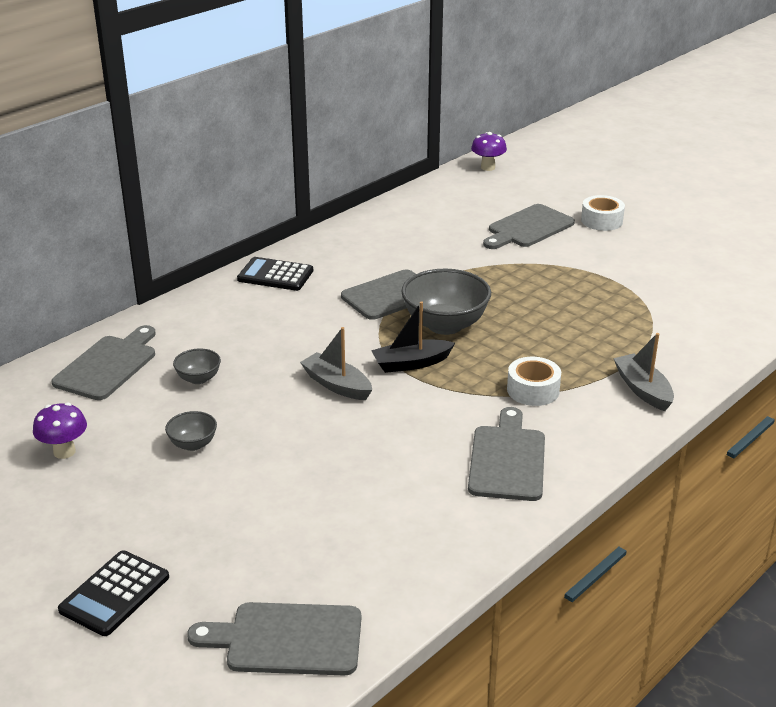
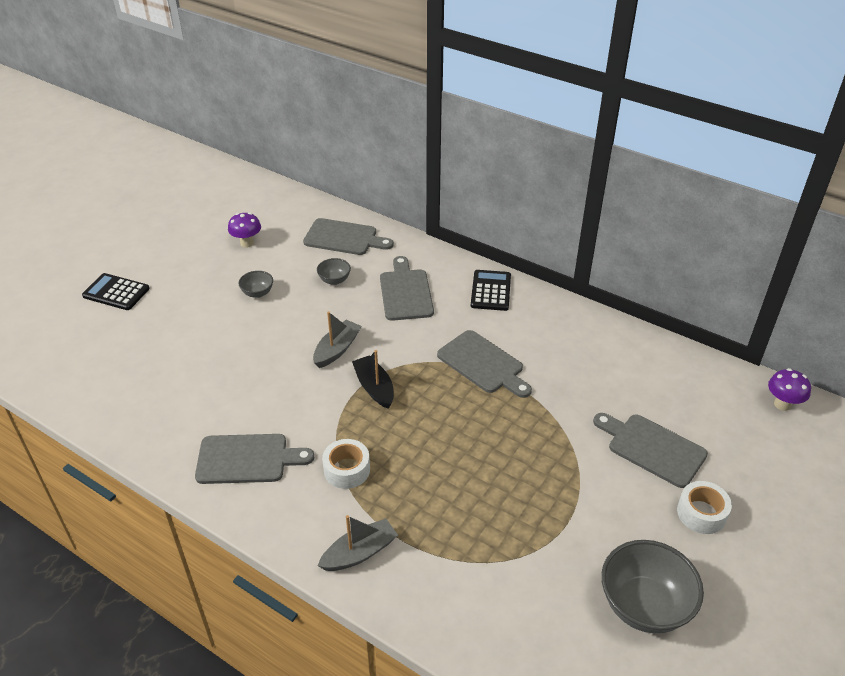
camera: 80 degrees right, 10 degrees up
(287, 639) = (68, 368): grey cutting board -> grey cutting board (405, 292)
(445, 325) = (439, 402): grey bowl -> grey bowl (644, 605)

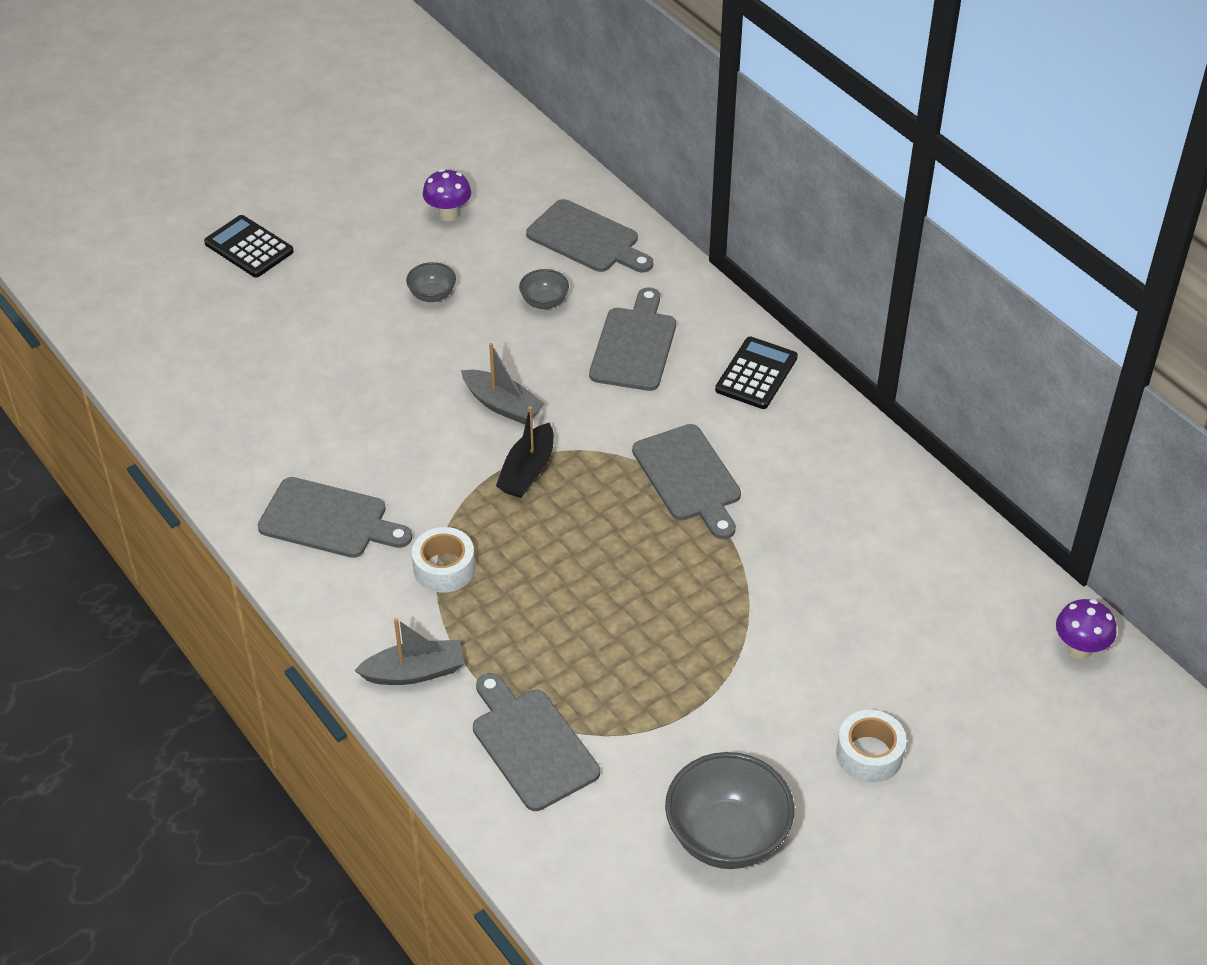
camera: 20 degrees right, 5 degrees up
(337, 349) = (502, 405): grey boat -> grey boat turned 75 degrees clockwise
(374, 388) = (528, 471): black boat -> black boat turned 150 degrees counterclockwise
(652, 448) = (855, 655): grey cutting board -> grey cutting board (531, 745)

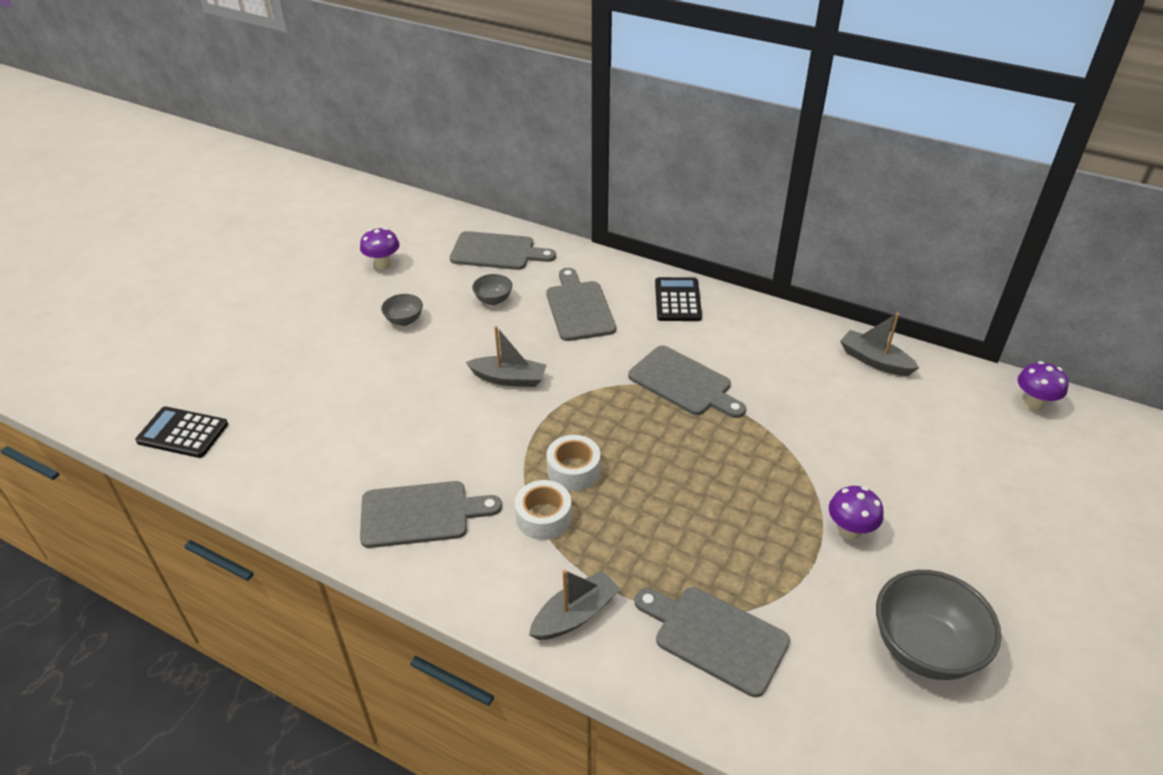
camera: 25 degrees left, 5 degrees down
(249, 247) = (233, 331): black calculator -> black calculator (183, 433)
(528, 471) = (561, 419): black boat -> none
(744, 701) = (849, 531): none -> purple mushroom
(869, 754) = (968, 534): white tape -> white tape (573, 470)
(932, 530) = (875, 361): none -> grey boat

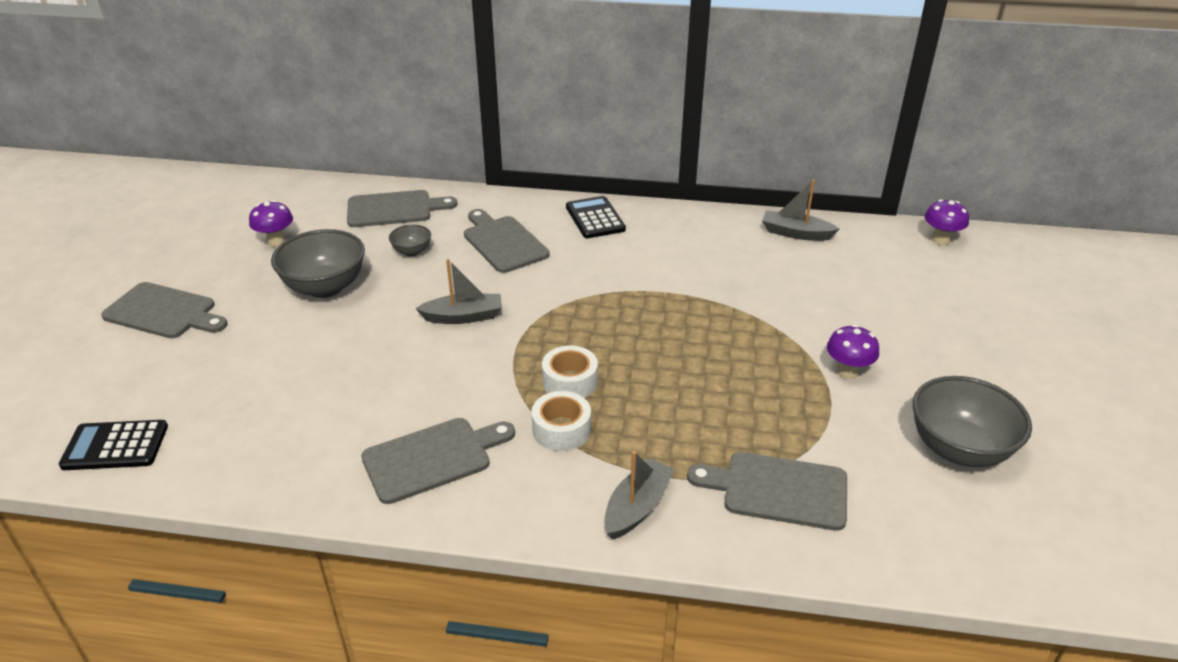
camera: 20 degrees left, 5 degrees down
(404, 320) = (325, 287): grey bowl -> grey bowl, size x2.02
(683, 383) = (636, 285): grey cutting board -> grey cutting board (164, 312)

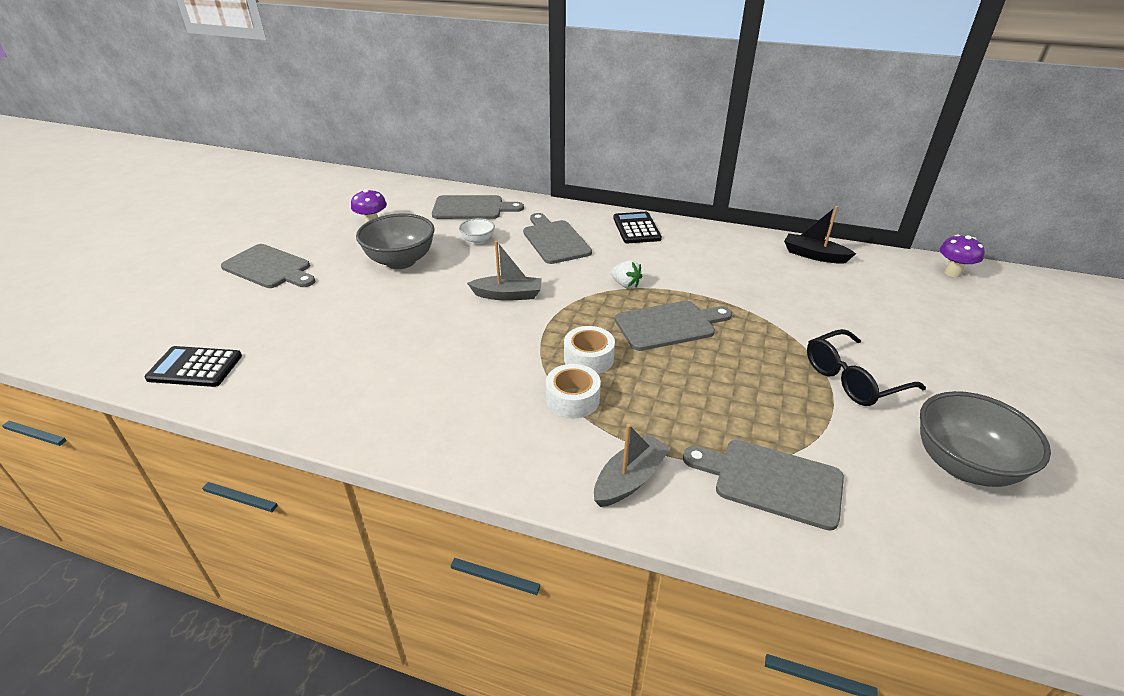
camera: 10 degrees right, 0 degrees up
(412, 251) = (478, 240): grey bowl -> white bowl
(432, 458) = (452, 410): grey cutting board -> grey cutting board (669, 325)
(594, 290) = (625, 284): none -> white strawberry
(796, 233) = (814, 255): grey boat -> black boat
(847, 372) = (852, 379): purple mushroom -> black glasses

